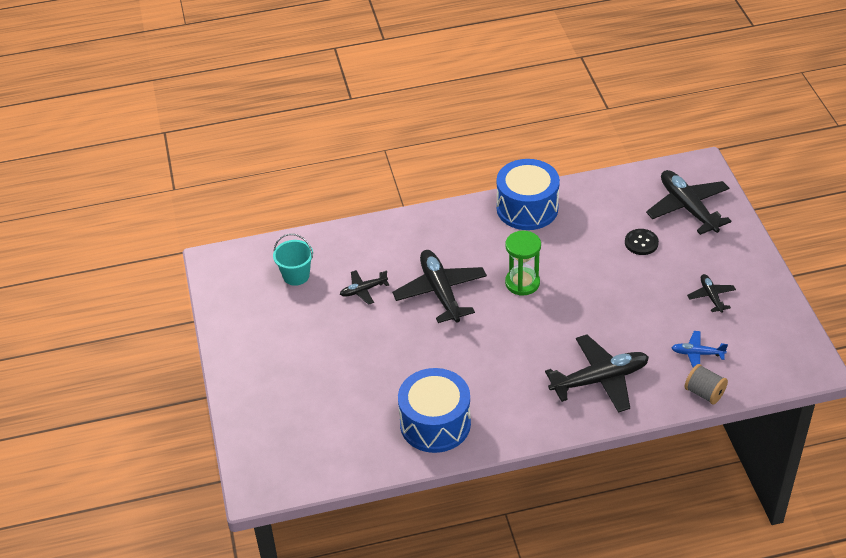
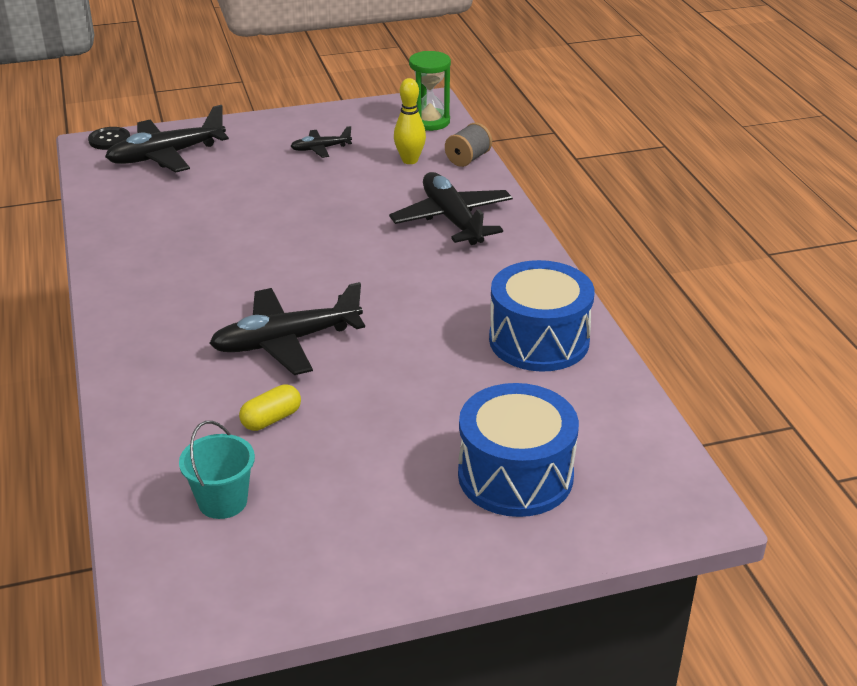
camera: 95 degrees left, 10 degrees down
(363, 290) = (271, 419): black plane -> yellow capsule
(522, 283) = (278, 272): green hourglass -> green hourglass (429, 122)
(527, 208) = (127, 268): blue drum -> blue drum (515, 475)
(641, 243) = (221, 187): black button -> black button (109, 140)
(697, 354) = (410, 160): blue plane -> yellow bowling pin

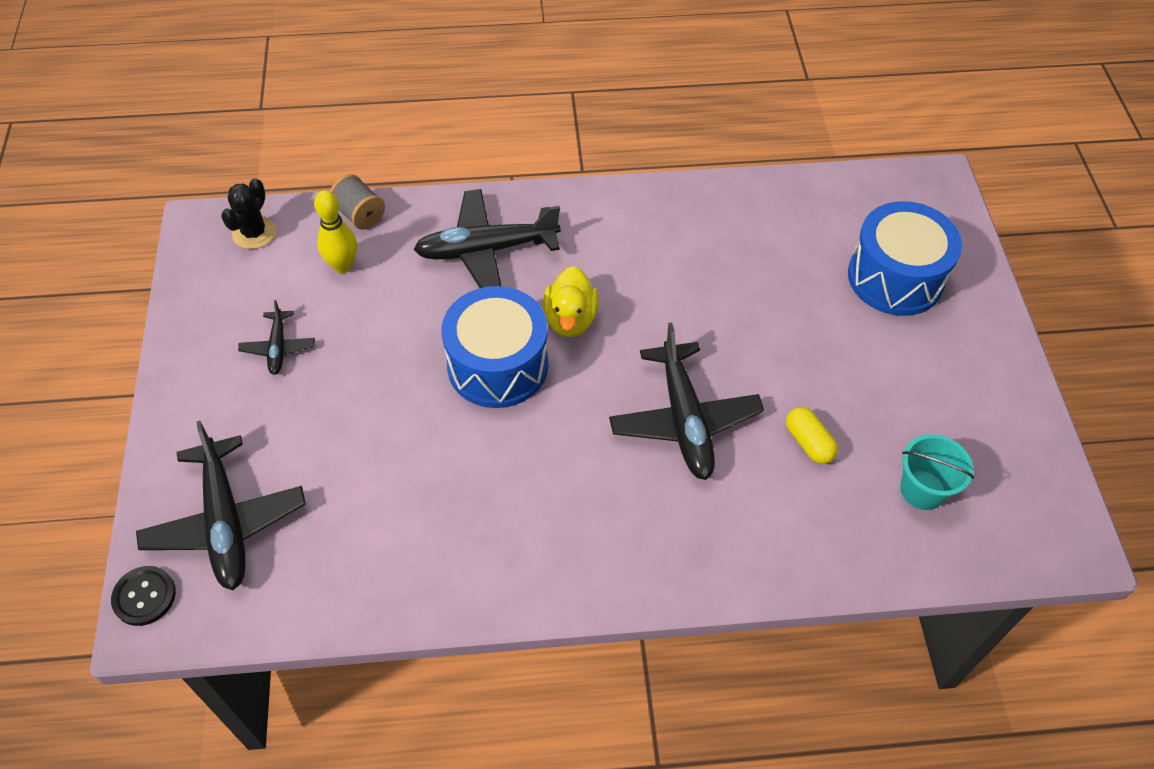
camera: 80 degrees left, 20 degrees up
(386, 270) = (570, 319): none -> yellow duck
(429, 122) = (254, 233): green hourglass -> black cactus
(539, 340) = (713, 225): blue drum -> blue drum (498, 365)

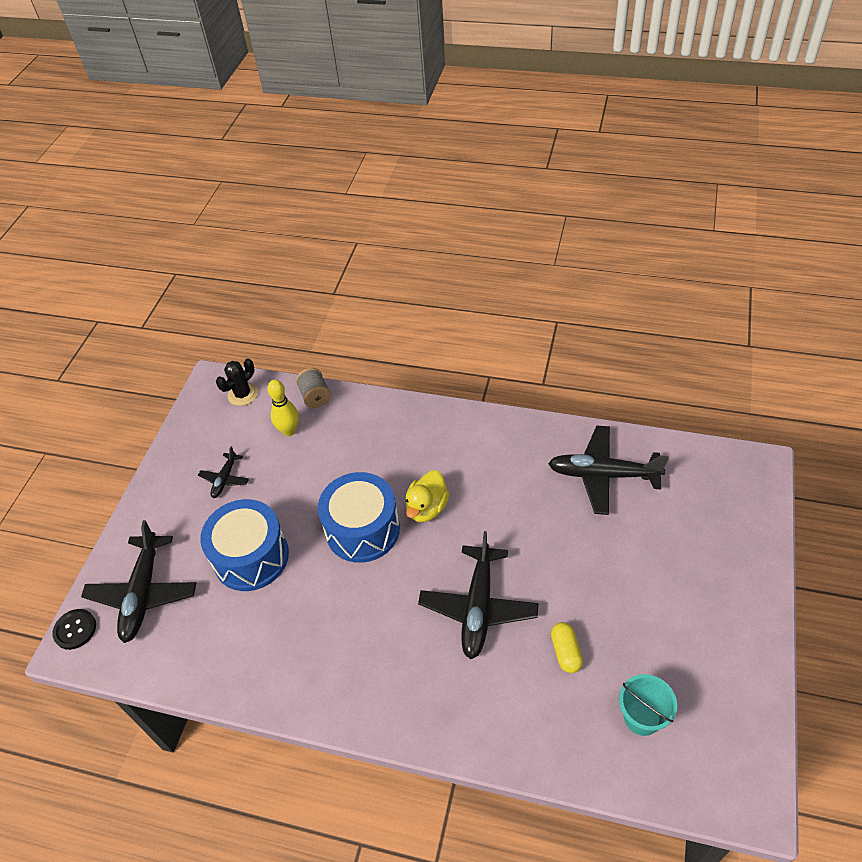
camera: 25 degrees right, 5 degrees down
(486, 250) = (389, 442): black plane -> black plane (602, 475)
(895, 277) = (690, 536): blue drum -> blue drum (251, 557)

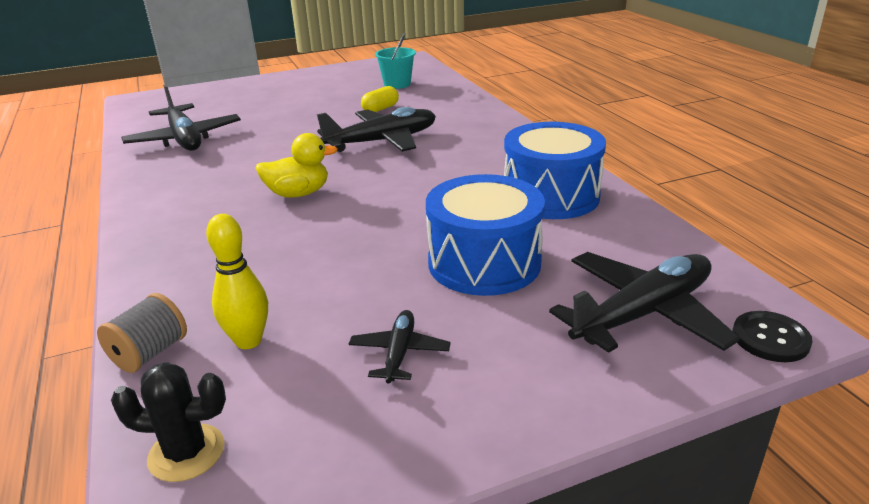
camera: 130 degrees left, 20 degrees down
(225, 479) = (399, 352): black plane -> black plane turned 60 degrees counterclockwise
(362, 529) = (364, 214): blue drum -> blue drum (551, 196)

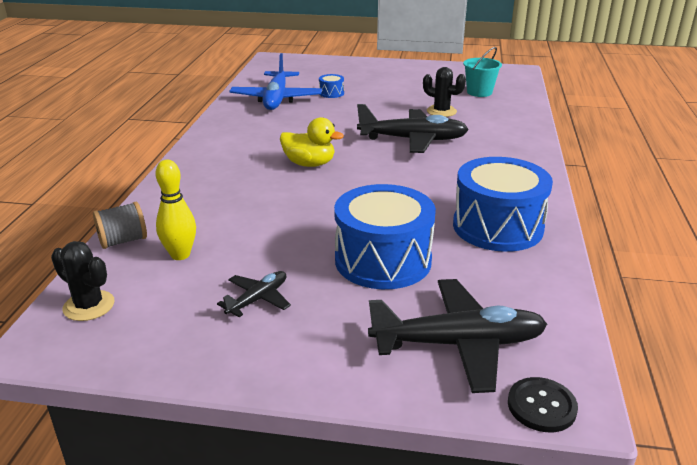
camera: 30 degrees right, 0 degrees up
(184, 139) = (276, 99): black plane -> blue plane
(244, 118) = (331, 93): none -> blue drum
(380, 109) = (441, 111): yellow capsule -> black cactus

